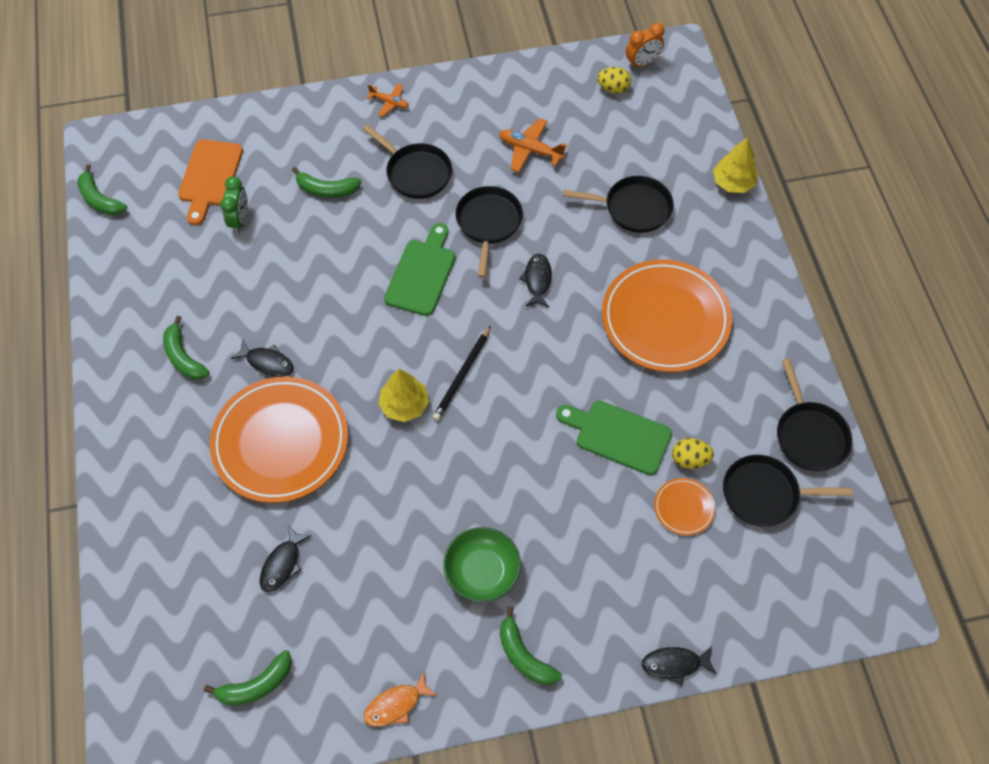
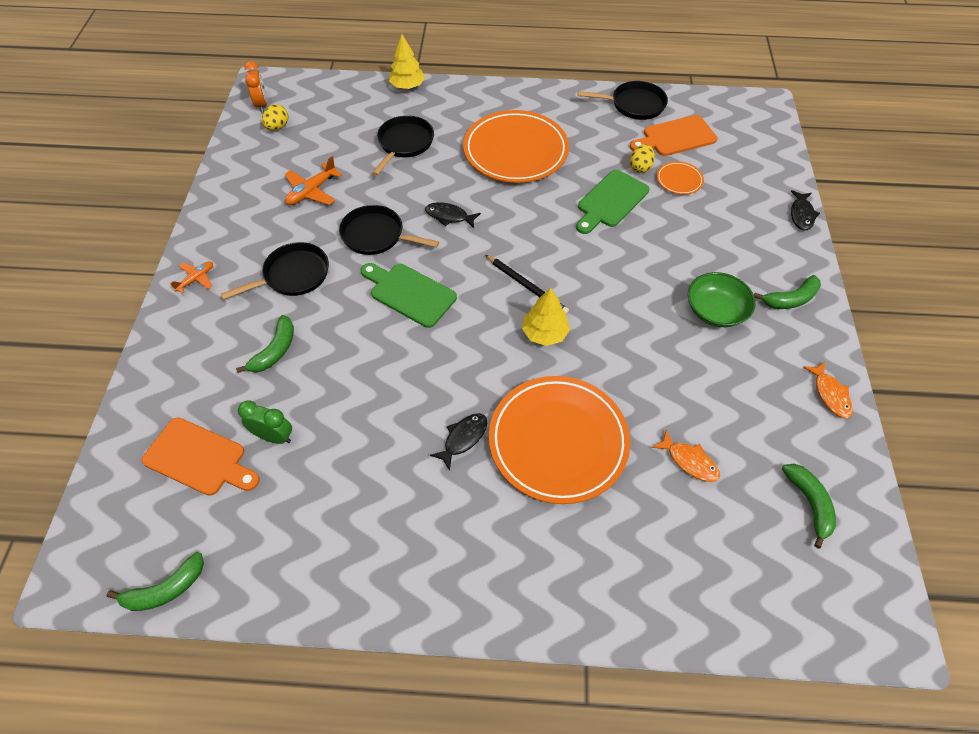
camera: 75 degrees left, 5 degrees down
(183, 357) = (429, 520): green banana -> none
(282, 564) = (689, 461): black fish -> orange fish
(764, 494) = (676, 137): black pan -> orange cutting board

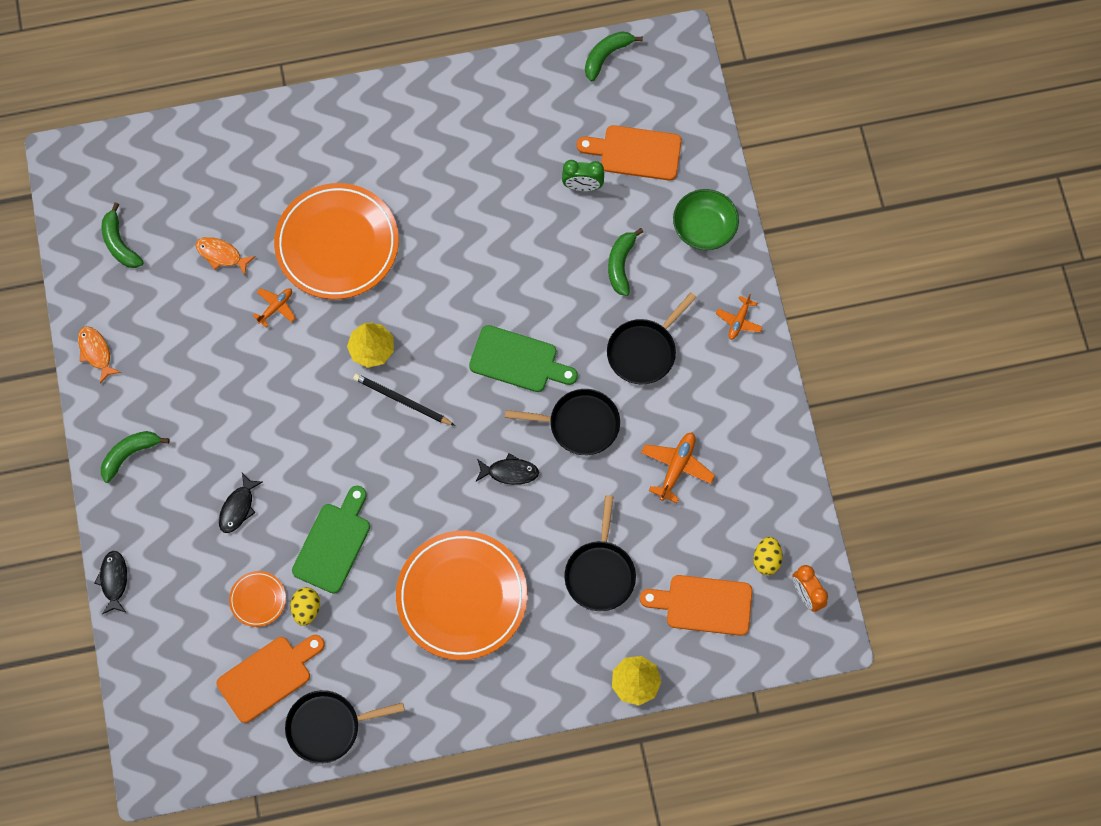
camera: 165 degrees right, 15 degrees up
(338, 113) = (703, 605): none -> orange cutting board
(463, 438) = (419, 226): black fish -> black fish (238, 508)
(635, 393) = (276, 307): none -> orange plane
(715, 311) = (206, 420): green bowl -> green bowl (704, 227)

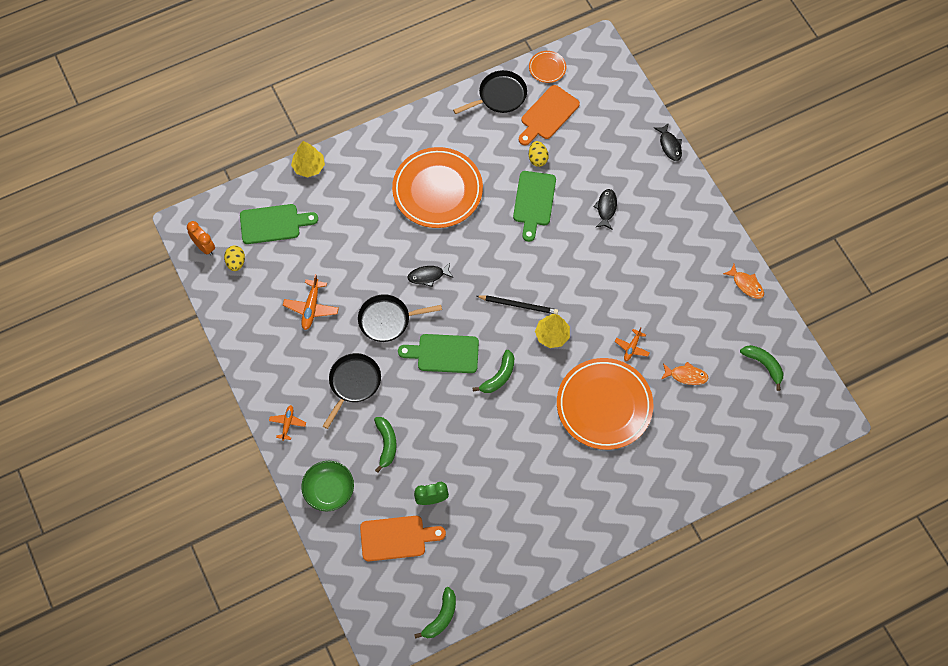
camera: 165 degrees right, 5 degrees down
(130, 454) = (693, 224): green banana -> green banana (499, 376)
(258, 599) = (571, 156): orange plate -> orange plate (547, 68)
(600, 573) = (348, 227): black pan -> none
(703, 605) = (273, 224): orange cutting board -> green cutting board

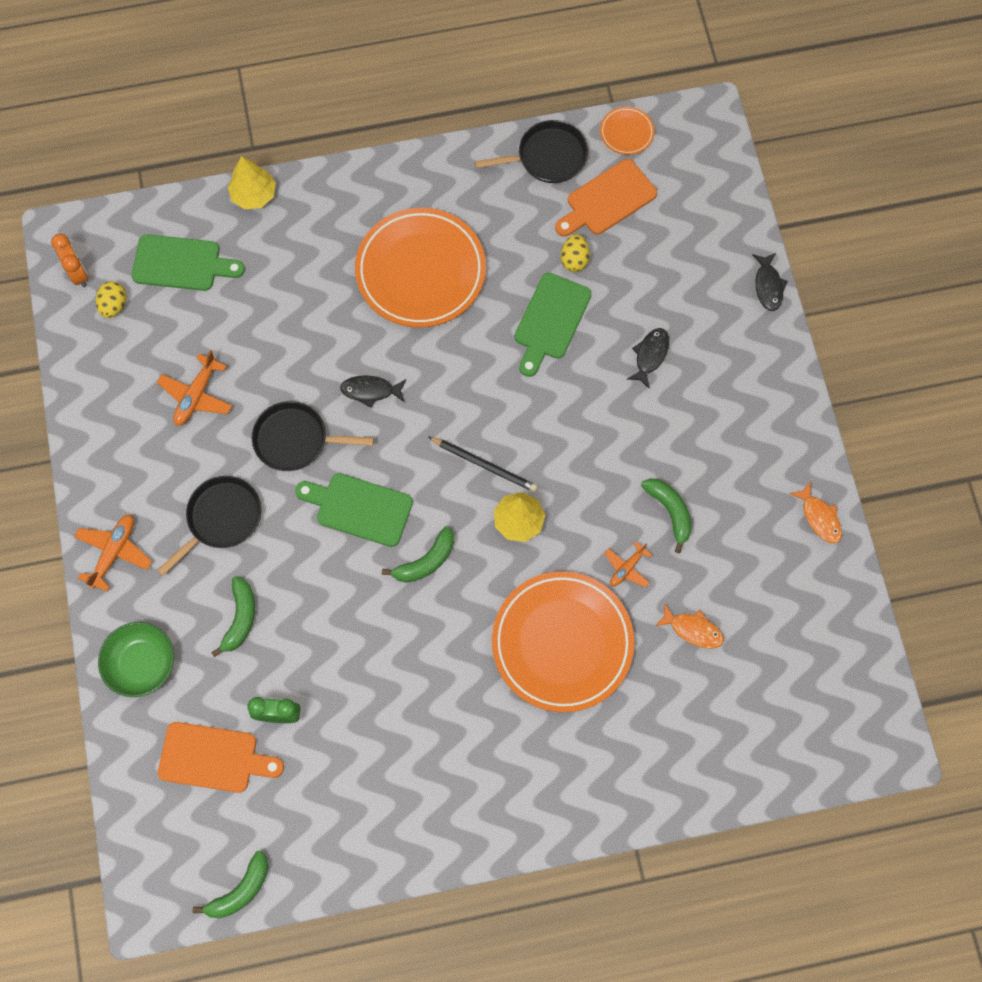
camera: 15 degrees right, 5 degrees up
(287, 423) = (114, 552): orange plane -> orange plane, size x1.55
(763, 365) = (810, 643): green banana -> green banana (670, 511)

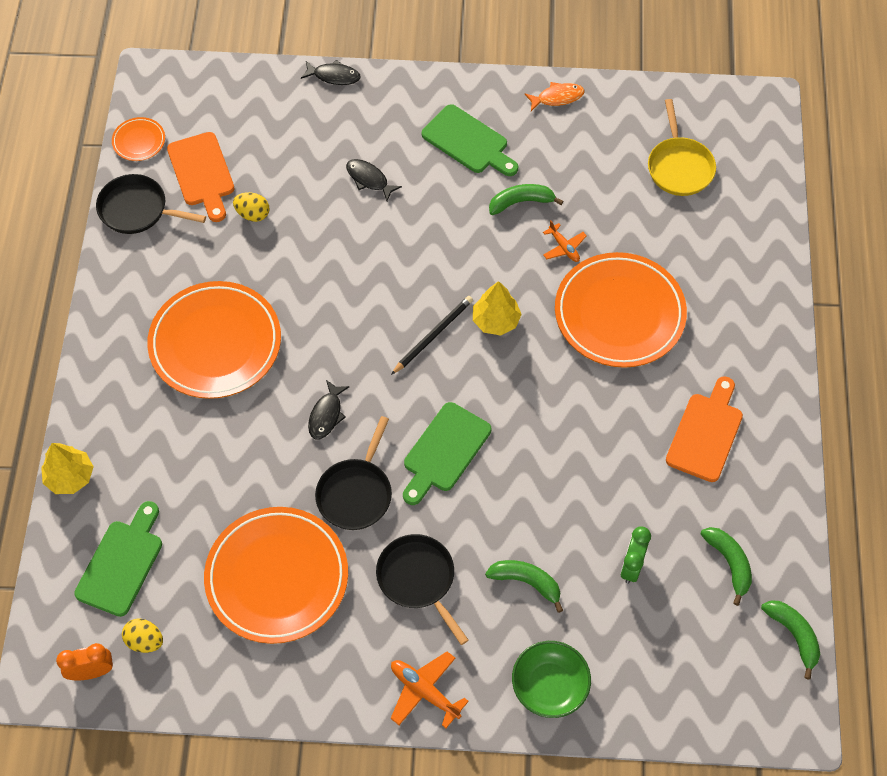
camera: 75 degrees left, 10 degrees down
(196, 395) = (277, 577): orange plane -> orange plate
(214, 758) = (661, 634): orange cutting board -> orange cutting board (705, 433)
(426, 561) = (513, 405): green banana -> green banana (729, 563)
(547, 157) = (137, 209): black pan -> black pan turned 75 degrees counterclockwise
(550, 321) = (307, 248): green cutting board -> green cutting board (468, 142)
(693, 629) = (632, 212): orange fish -> none
(770, 668) = (679, 167): none -> yellow pan

